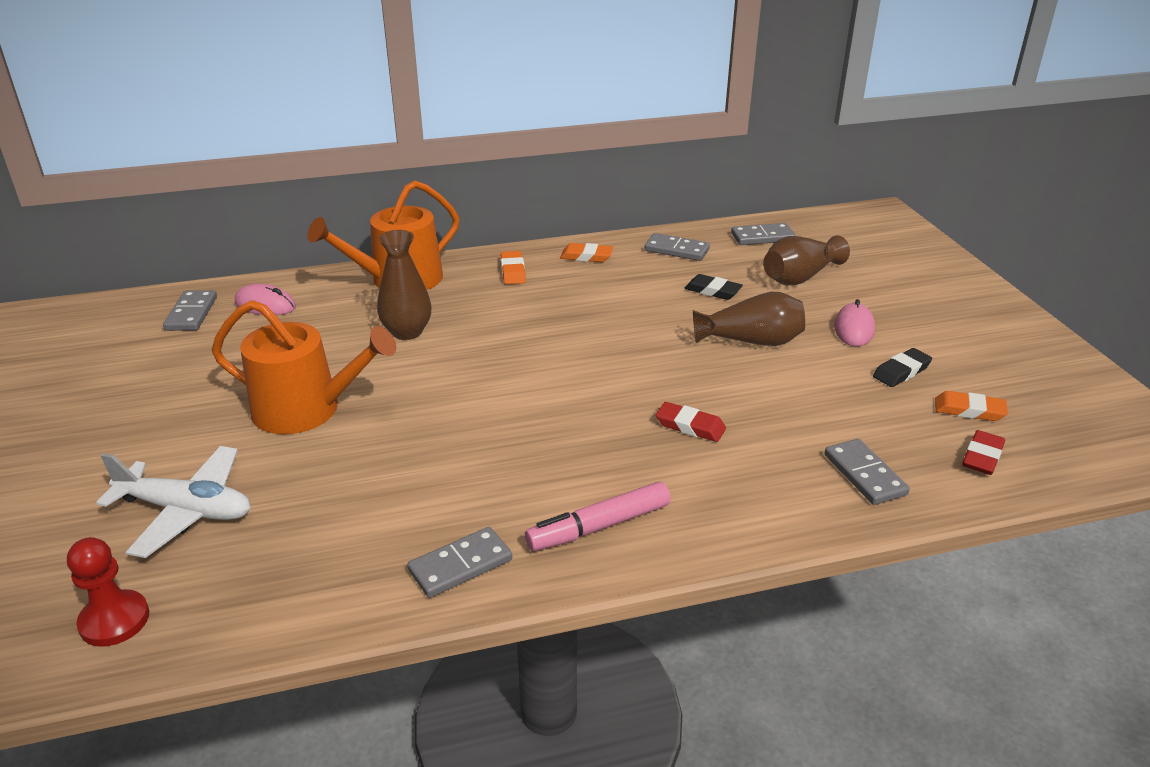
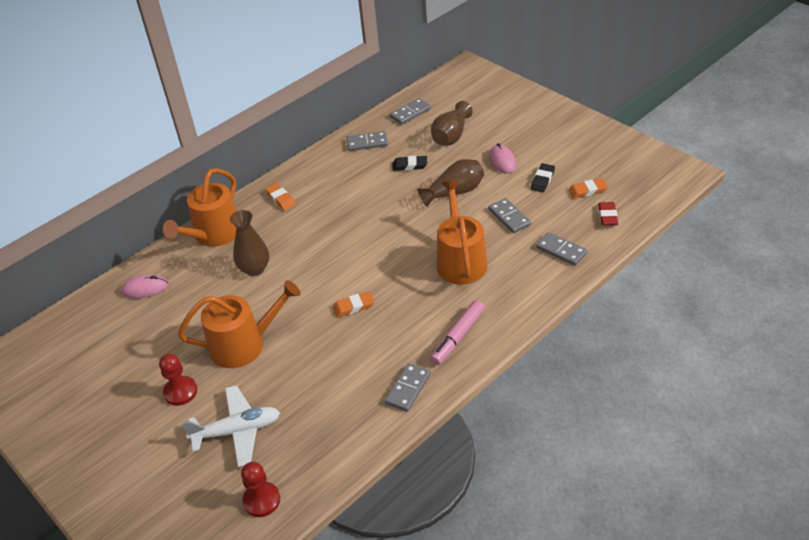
camera: 25 degrees left, 10 degrees up
(177, 431) = (180, 392): none -> red pawn
(191, 313) = (102, 315): grey domino -> grey domino (509, 217)
(586, 256) = (317, 169): orange eraser -> orange eraser (353, 306)
(690, 426) = (460, 260): red eraser -> orange watering can

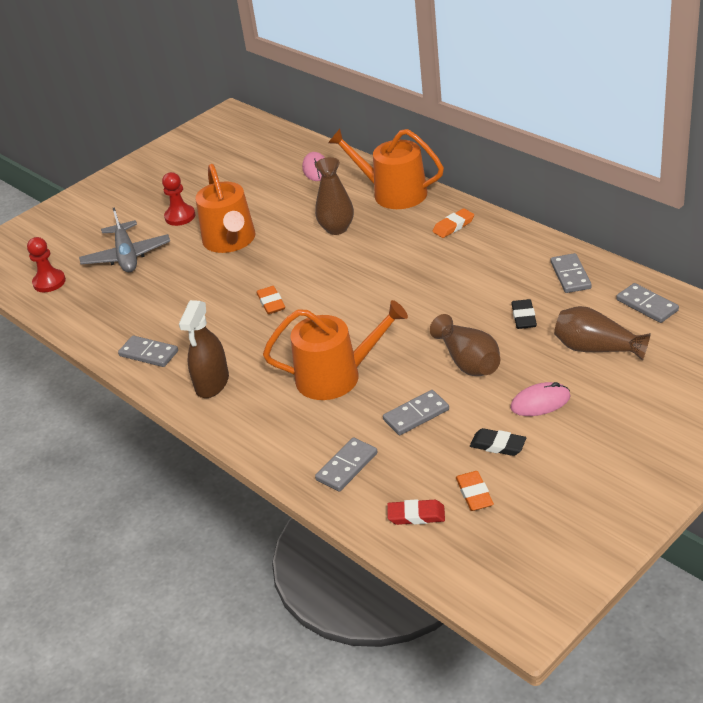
camera: 90 degrees right, 5 degrees down
(237, 431) = (126, 256): white plane -> grey plane
(458, 337) = (212, 383): pink marker -> brown spray bottle

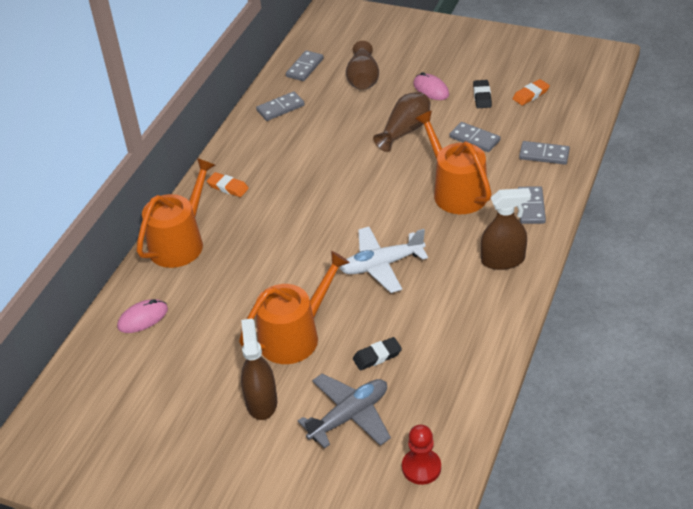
camera: 115 degrees left, 5 degrees up
(148, 354) = (489, 320): grey domino -> grey domino (531, 207)
(180, 216) = (261, 402): red pawn -> brown spray bottle
(271, 303) = (382, 265): orange eraser -> white plane
(337, 228) = (251, 262): brown vase -> none
(393, 193) = (180, 242): orange watering can -> orange watering can turned 150 degrees counterclockwise
(416, 515) = (564, 112): red eraser -> none
(523, 317) = (341, 118): black eraser -> black eraser (377, 356)

